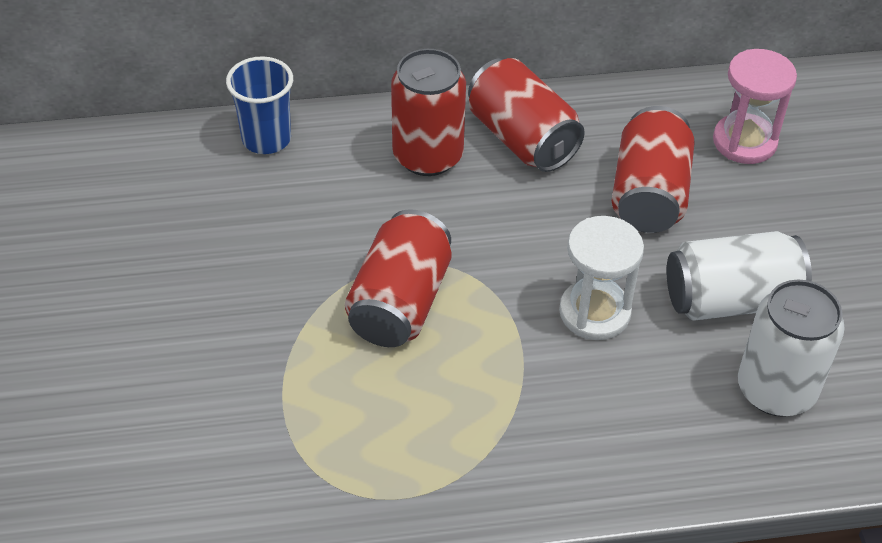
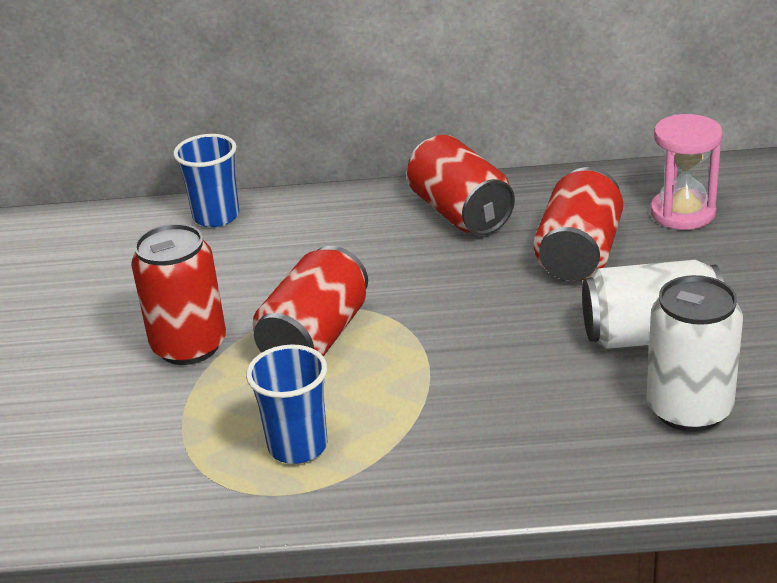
camera: 10 degrees right, 15 degrees down
(406, 440) = (298, 446): none -> blue cup
(428, 156) = (366, 227): red can -> red can (189, 346)
(594, 312) = (508, 346): white hourglass -> none

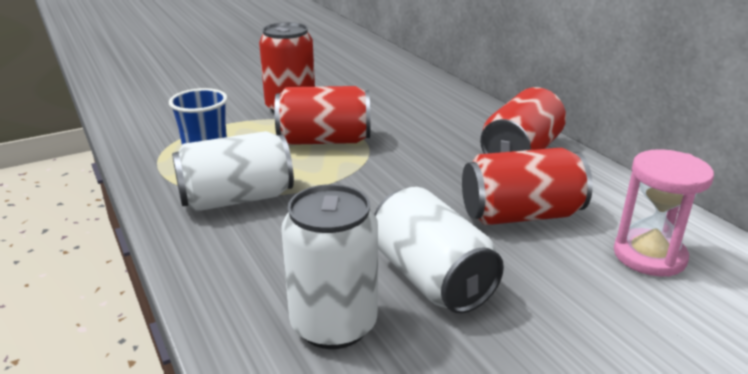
camera: 60 degrees right, 5 degrees down
(216, 216) = (427, 82): blue cup -> none
(414, 434) = (236, 199): none -> white can

